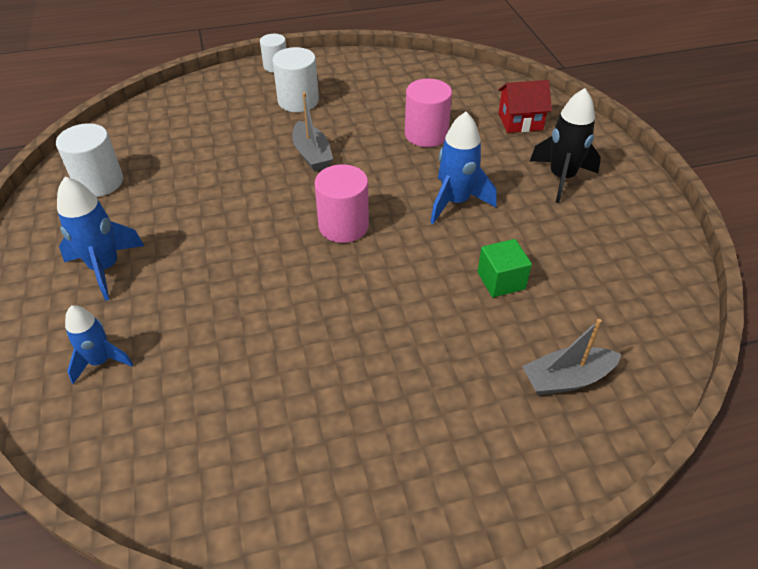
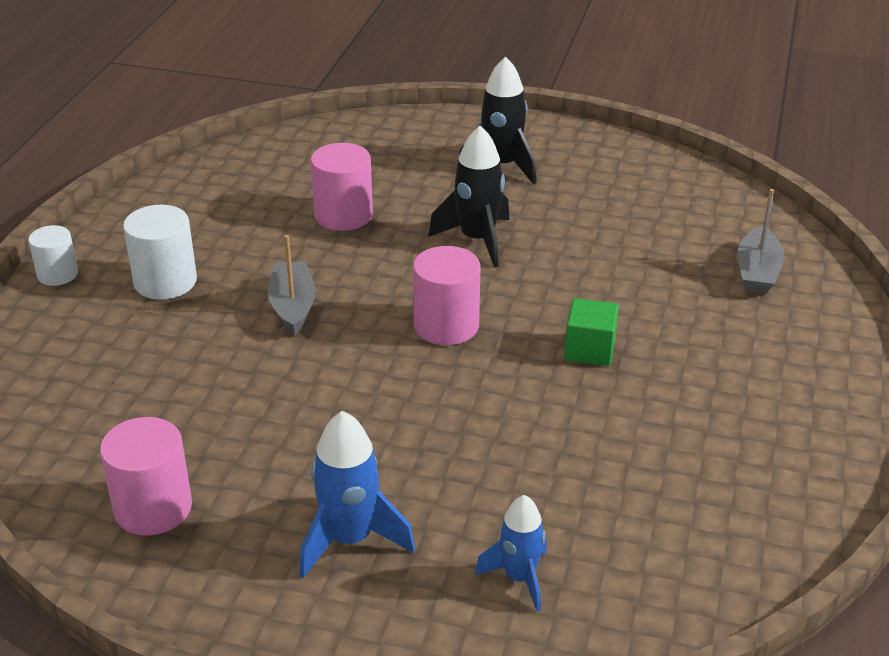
camera: 60 degrees left, 10 degrees down
(99, 182) = (153, 508): white cylinder -> pink cylinder
(312, 155) = (293, 306): grey boat -> grey boat turned 105 degrees counterclockwise
(455, 202) = (477, 240): blue rocket -> black rocket
(501, 280) = (614, 258): green cube -> green cube (589, 350)
(520, 121) = (387, 150): red house -> none

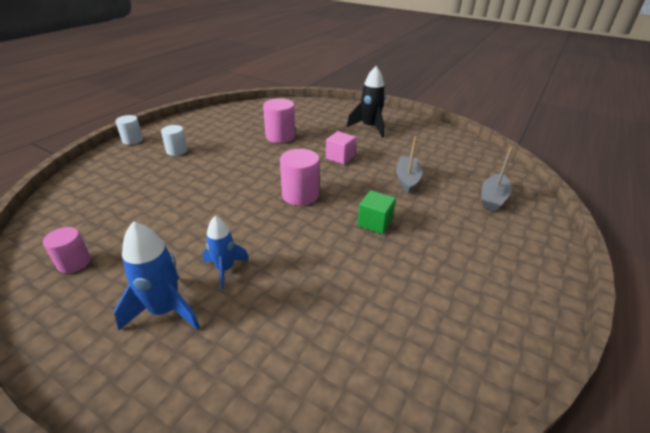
camera: 15 degrees right, 0 degrees up
(153, 508) = (74, 262): pink cylinder -> pink cylinder, size x0.65
(165, 281) = (177, 151): white cylinder -> white cylinder, size x0.65
(293, 306) = (228, 172): grey boat -> grey boat (407, 179)
(477, 240) = (340, 157): black rocket -> pink cube
(519, 578) = (254, 368): blue rocket -> blue rocket (225, 269)

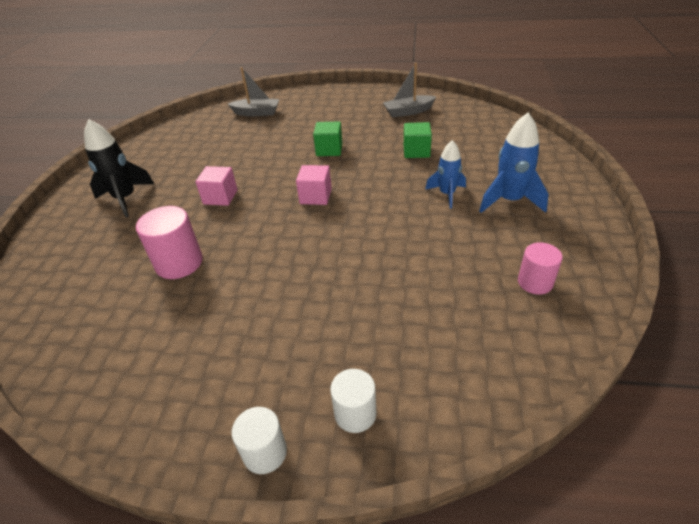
camera: 110 degrees left, 5 degrees up
(177, 151) = (274, 352): white cylinder -> white cylinder (355, 413)
(300, 195) = (315, 196): pink cylinder -> pink cube
(323, 283) = (416, 151): none -> green cube
(407, 179) = (248, 150): grey boat -> grey boat (408, 112)

